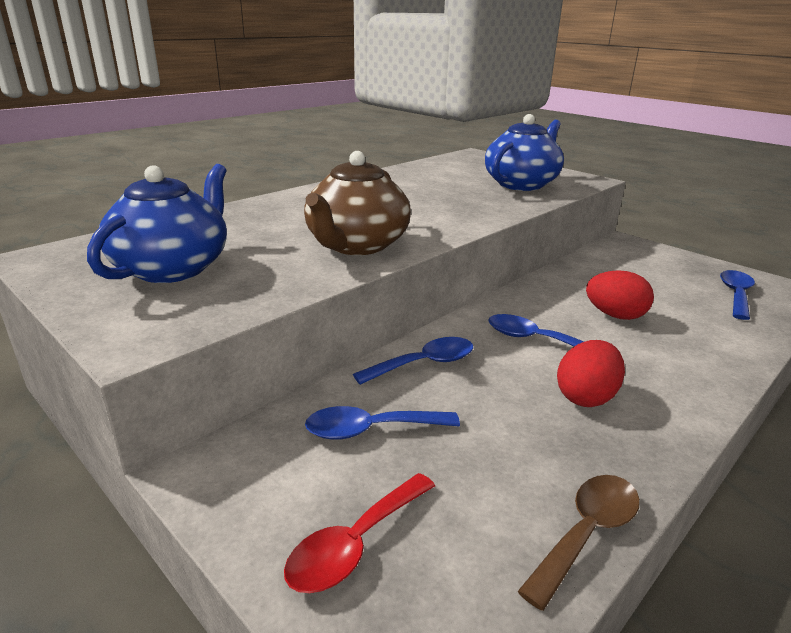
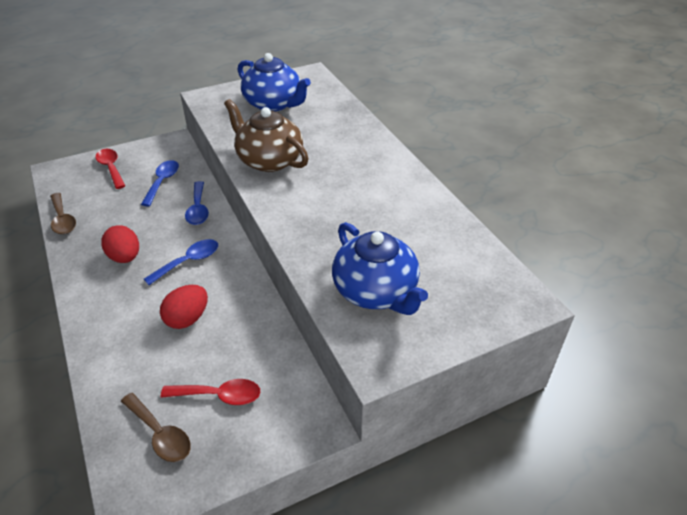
camera: 110 degrees right, 15 degrees up
(664, 279) = (219, 395): none -> red spoon
(735, 294) = (160, 434): blue spoon -> brown spoon

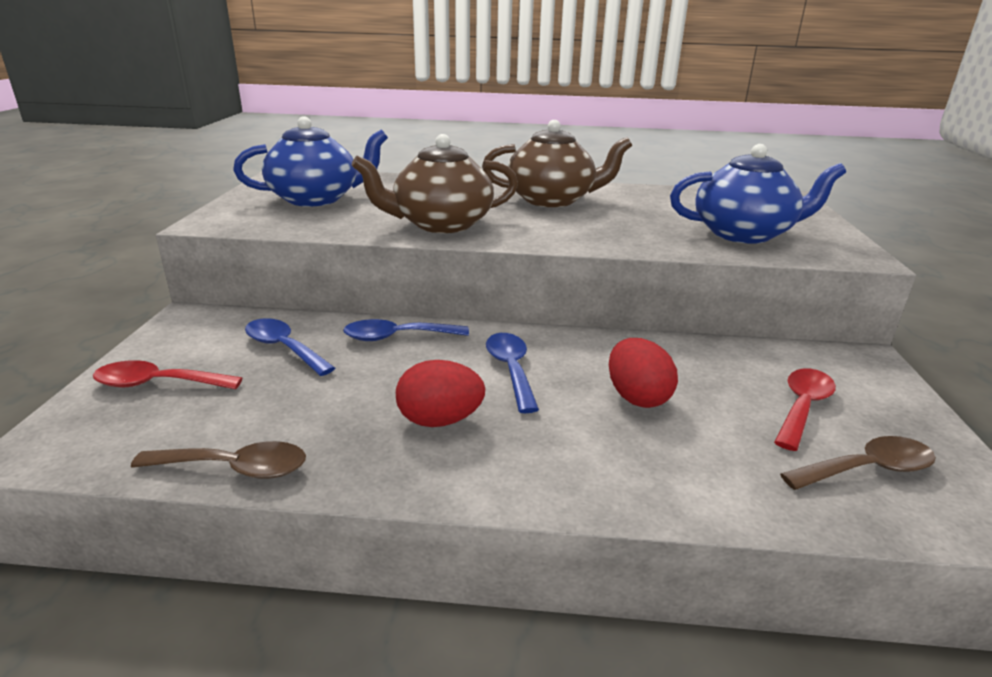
camera: 60 degrees left, 15 degrees down
(198, 209) = (397, 337): blue spoon -> blue spoon turned 150 degrees clockwise
(366, 182) = (552, 200): none -> brown teapot

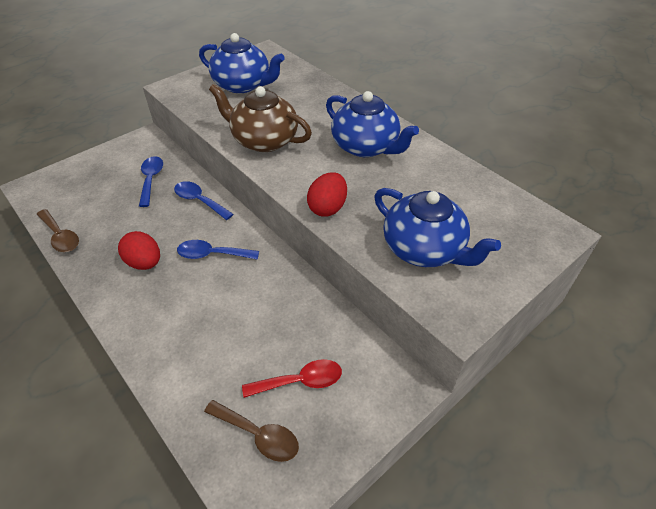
camera: 45 degrees right, 20 degrees up
(158, 384) = (91, 174): red spoon -> none
(511, 370) = (212, 254): blue spoon -> blue spoon turned 120 degrees counterclockwise
(552, 200) = (366, 146): brown teapot -> blue teapot
(637, 397) = (235, 312): red egg -> red egg (327, 208)

